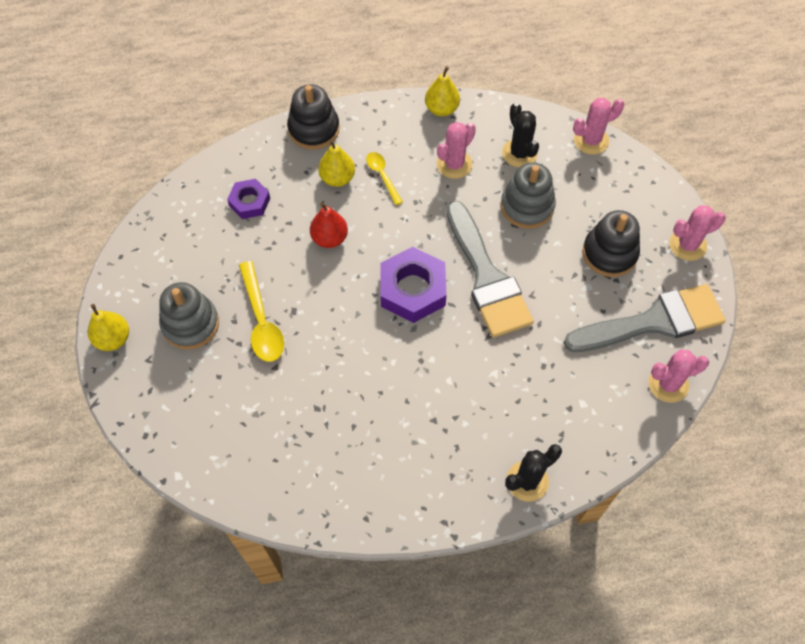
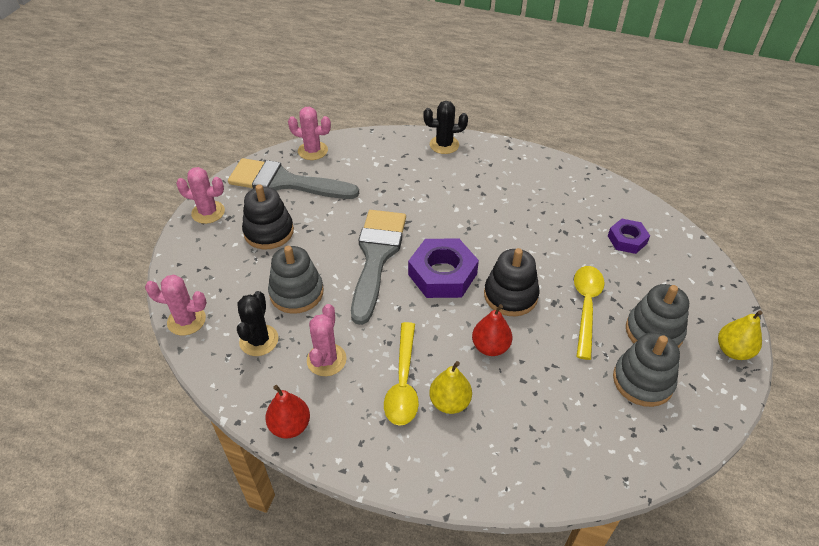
camera: 150 degrees left, 15 degrees down
(189, 269) = (643, 381): none -> grey stacking toy
(249, 202) = (555, 421): purple nut -> purple nut (627, 240)
(314, 129) = (443, 475): black stacking toy -> black stacking toy (510, 295)
(382, 176) = (403, 382): yellow spoon -> yellow spoon, size x1.66
(441, 109) = (290, 426): yellow pear -> red pear
(454, 164) = (326, 360): pink cactus -> pink cactus turned 60 degrees counterclockwise

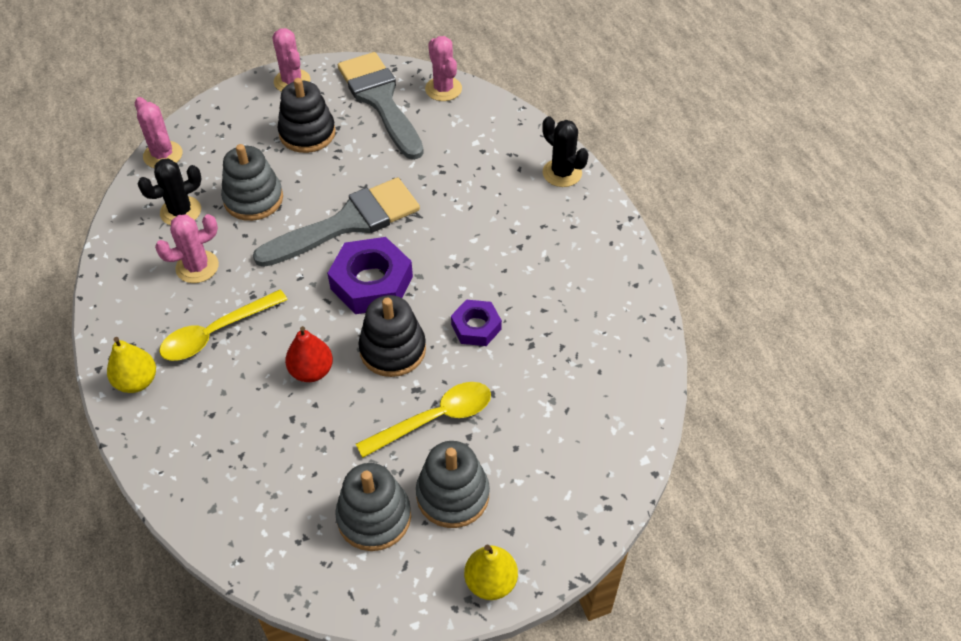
camera: 50 degrees right, 5 degrees up
(290, 426) = (112, 288): red pear -> none
(449, 402) = (221, 378): yellow pear -> yellow pear (137, 381)
(627, 240) = (574, 404): purple nut -> purple nut (476, 327)

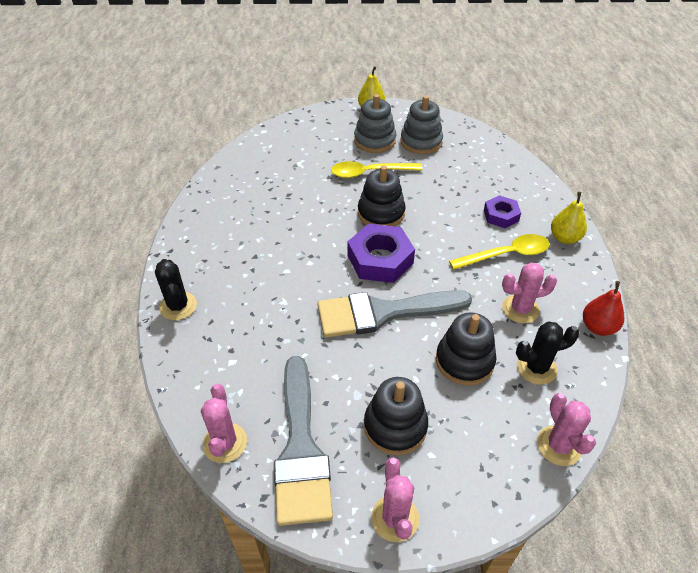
camera: 160 degrees left, 5 degrees down
(253, 199) = (464, 361): grey stacking toy -> black stacking toy
(311, 371) = (440, 215): red pear -> red pear (598, 327)
(476, 327) = (318, 212): purple nut -> purple nut (501, 215)

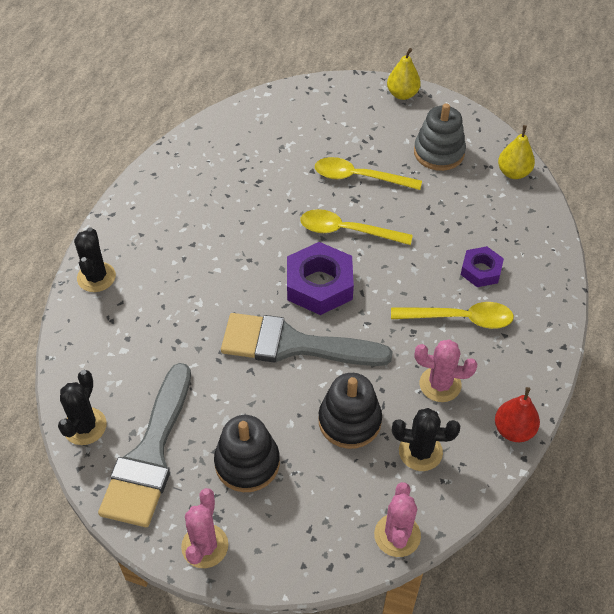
camera: 20 degrees right, 5 degrees up
(225, 443) = (85, 426): pink cactus -> black cactus
(374, 140) = (386, 137): grey stacking toy -> none
(381, 213) = (347, 231): black stacking toy -> yellow spoon
(564, 238) = (539, 318): yellow pear -> yellow pear (513, 173)

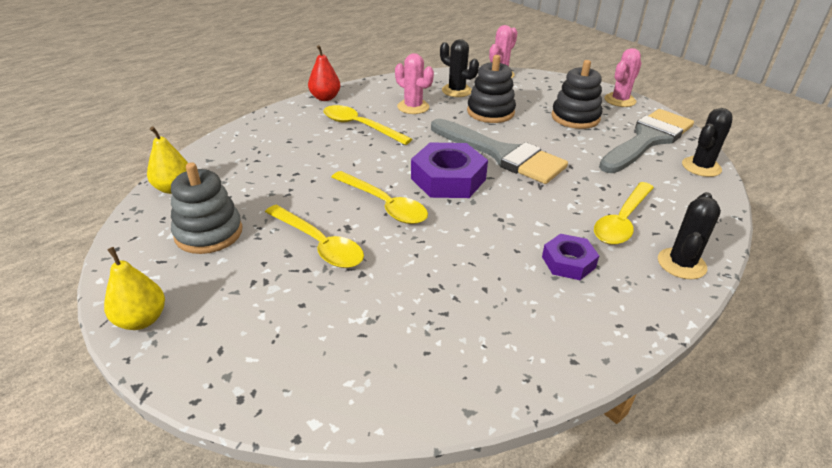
camera: 150 degrees left, 15 degrees down
(151, 303) = (622, 221): none -> yellow spoon
(481, 270) = (307, 142): purple nut -> purple nut (568, 262)
(513, 430) = (391, 81): red pear -> red pear (325, 98)

